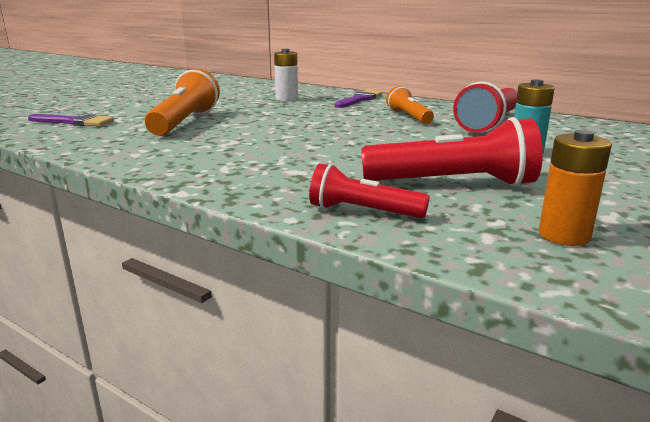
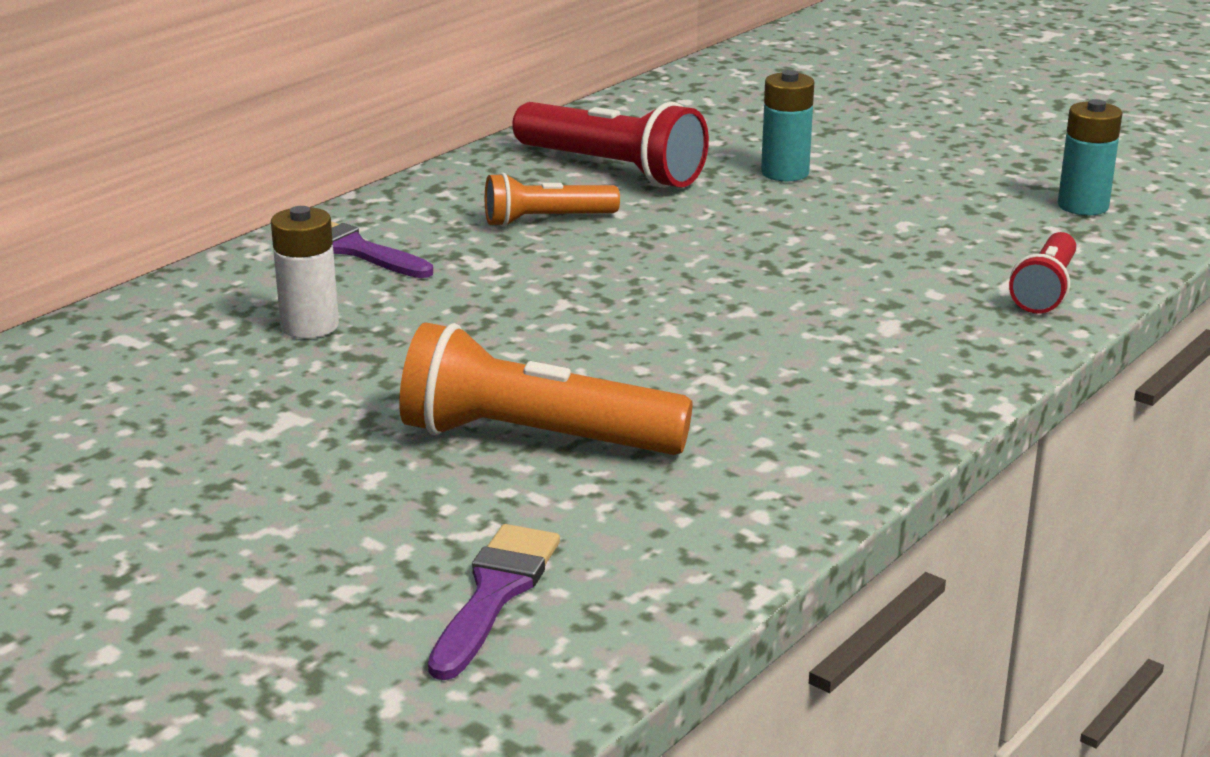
camera: 85 degrees left, 5 degrees up
(453, 183) = (931, 232): red flashlight -> none
(564, 235) = (1083, 206): orange battery -> turquoise battery

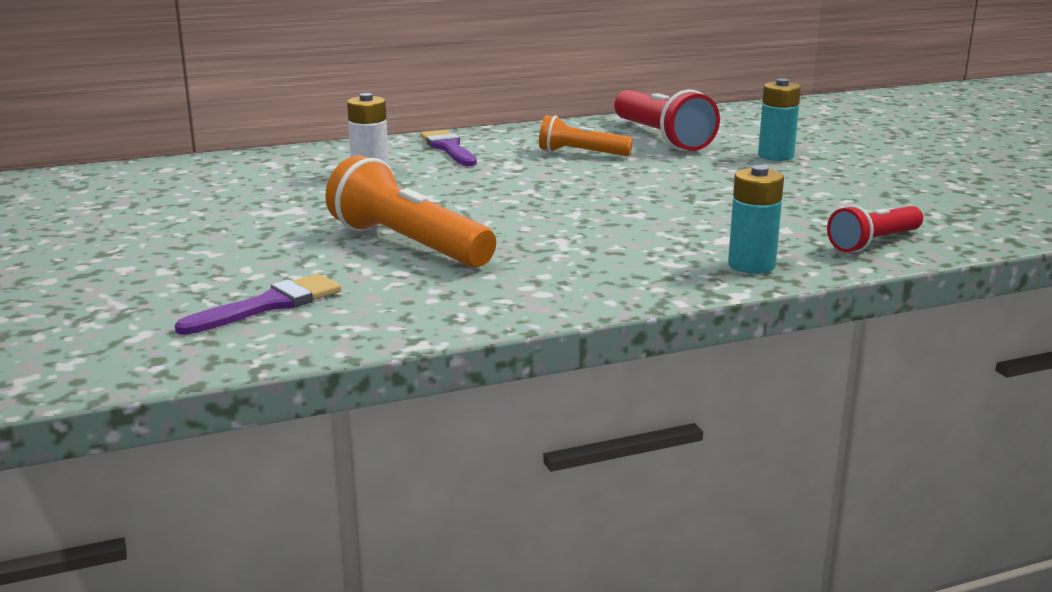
camera: 30 degrees right, 5 degrees down
(1083, 206) = (979, 206): turquoise battery -> turquoise battery (751, 265)

